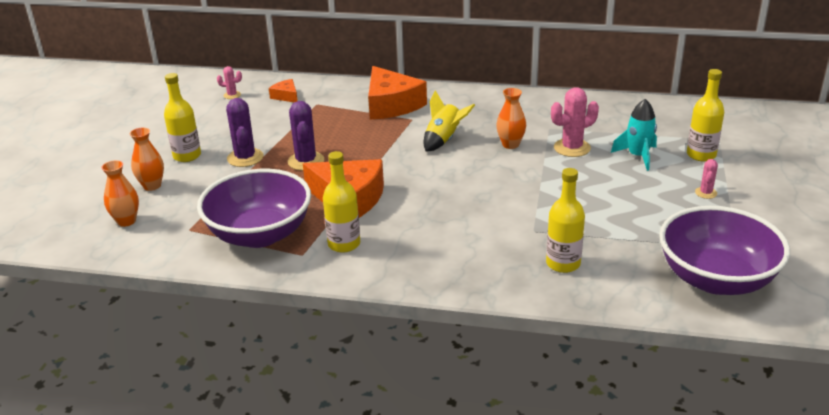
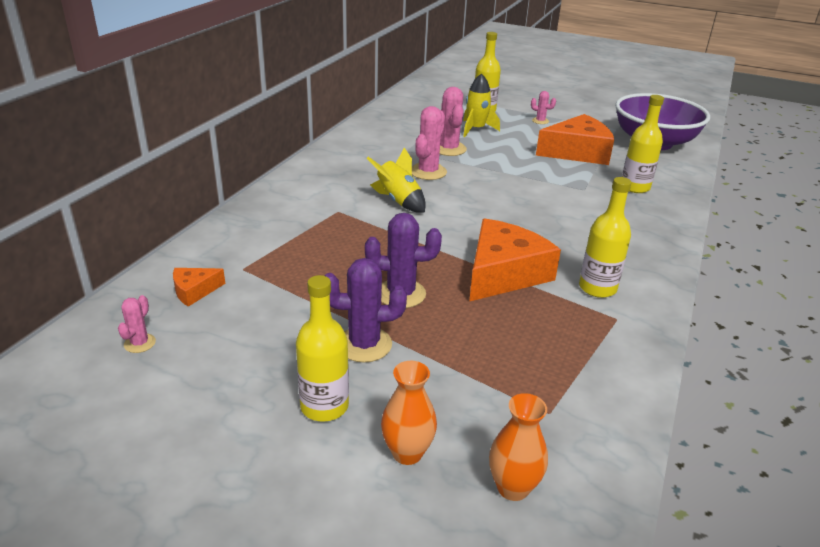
camera: 80 degrees left, 0 degrees up
(260, 234) = (570, 347): purple bowl -> none
(391, 105) = (291, 218): orange cheese -> orange cheese (577, 152)
(510, 144) = (428, 172): orange vase -> pink cactus
(638, 156) = (476, 129): turquoise rocket -> yellow rocket

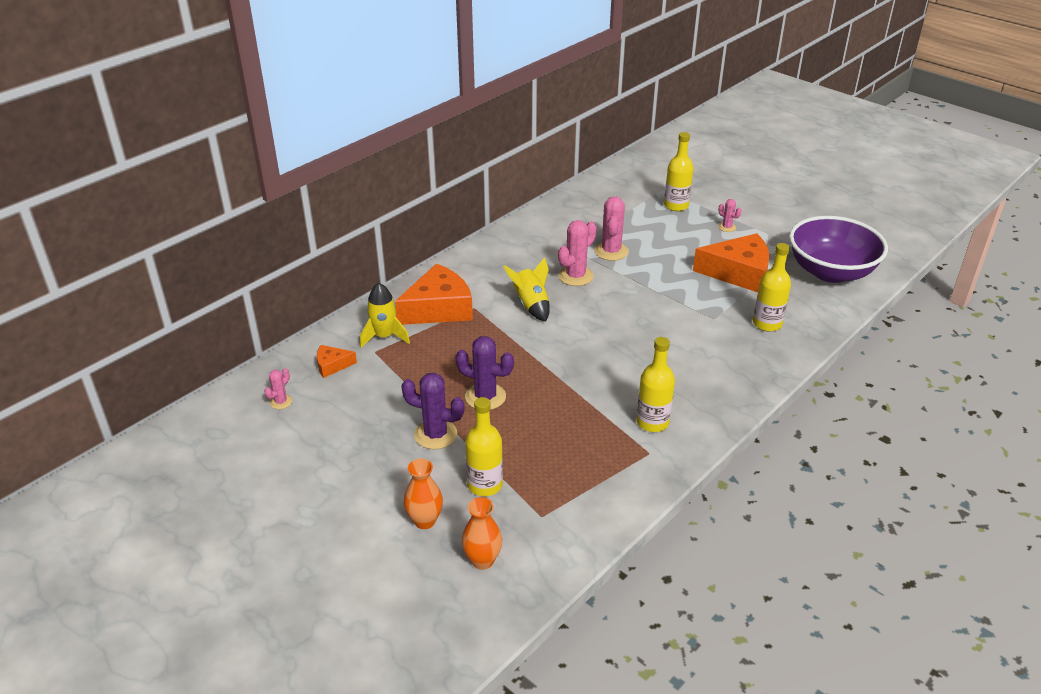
camera: 20 degrees right, 5 degrees up
(324, 406) = (385, 476): yellow bottle -> yellow bottle (485, 485)
(476, 129) = (652, 230): yellow rocket -> yellow rocket (384, 336)
(503, 273) = (580, 394): orange cheese -> orange cheese (438, 308)

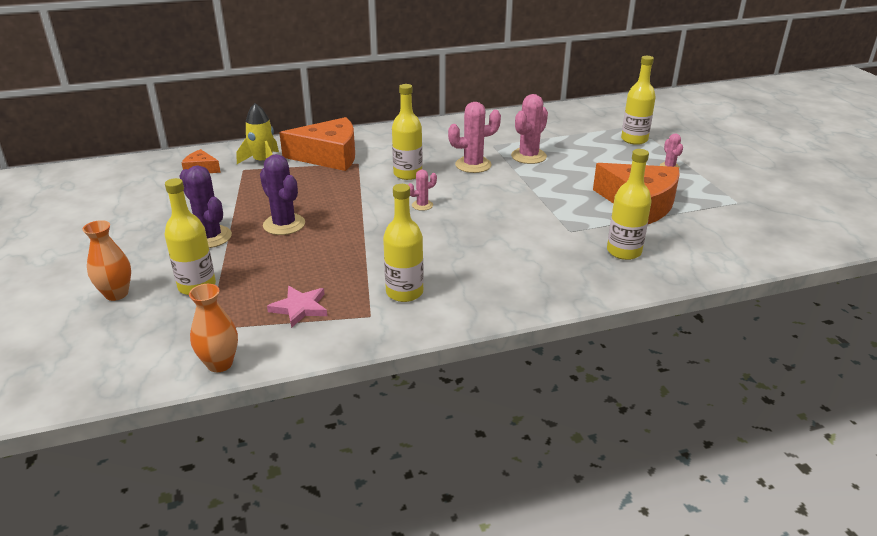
camera: 30 degrees right, 5 degrees down
(281, 402) = (134, 180): pink cactus -> pink cactus (422, 205)
(482, 560) = (116, 341): orange vase -> orange vase (220, 364)
(531, 305) = (408, 174): yellow rocket -> yellow bottle
(590, 469) = (300, 308): none -> pink star
(830, 272) = (750, 230): purple bowl -> none

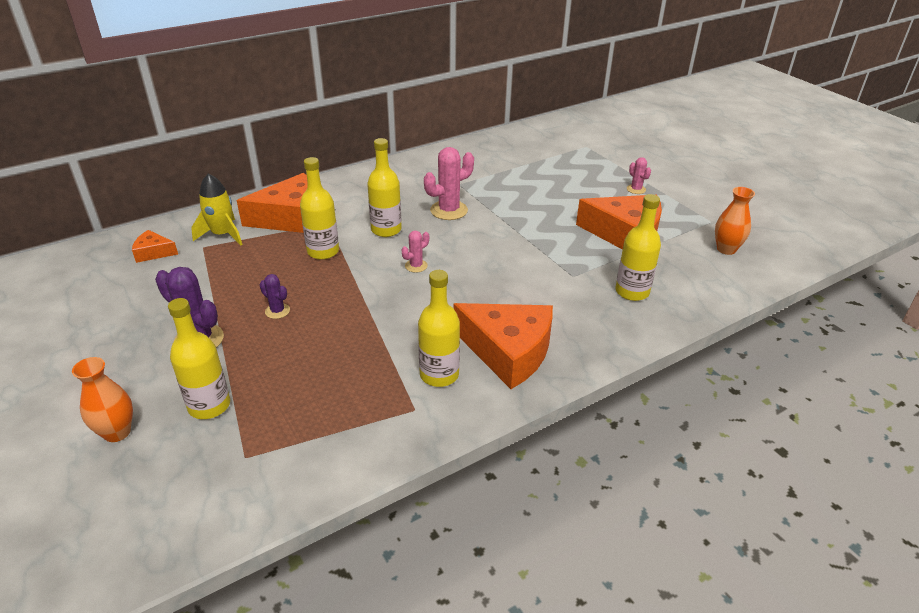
camera: 15 degrees left, 5 degrees up
(220, 364) = (275, 501): orange vase -> orange vase (726, 249)
(284, 224) = (277, 311): purple cactus -> purple cactus, size x0.54
(300, 308) = (336, 413): pink star -> none
(477, 283) = (508, 351): none -> orange cheese
(528, 156) = (499, 193): pink cactus -> none
(634, 140) = (592, 162): yellow bottle -> yellow bottle (323, 251)

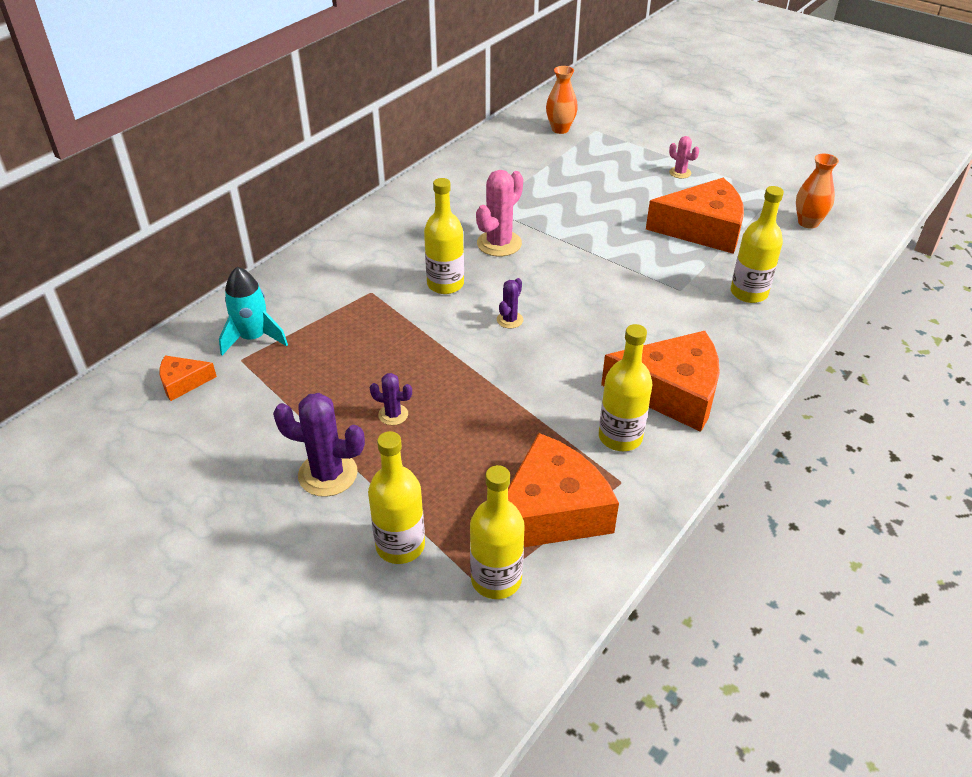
camera: 20 degrees left, 5 degrees up
(117, 432) = (318, 608): orange vase -> orange vase (560, 129)
(223, 234) = (253, 338): yellow rocket -> turquoise rocket
(293, 218) = (324, 296): orange cheese -> orange cheese (551, 512)
(323, 251) = (392, 329): yellow bottle -> yellow bottle (496, 579)
(416, 266) = (510, 320): pink cactus -> purple cactus

